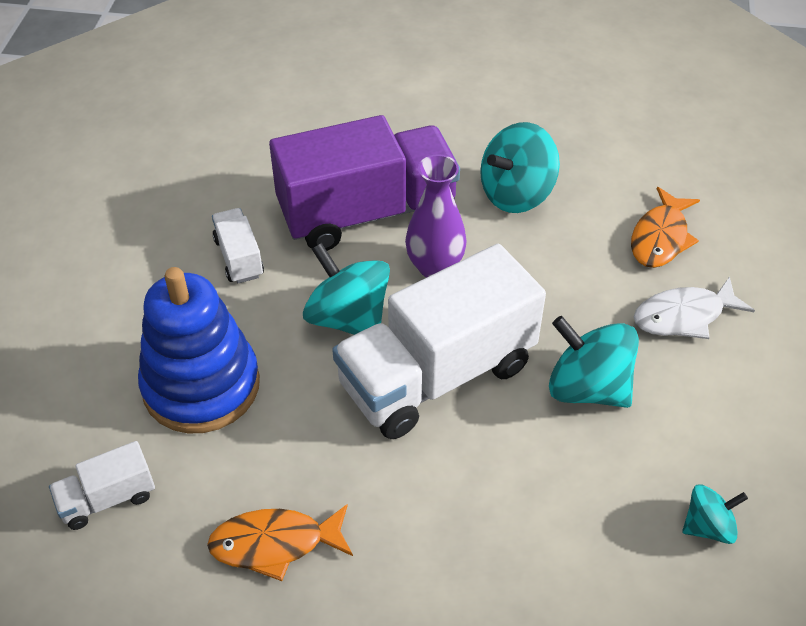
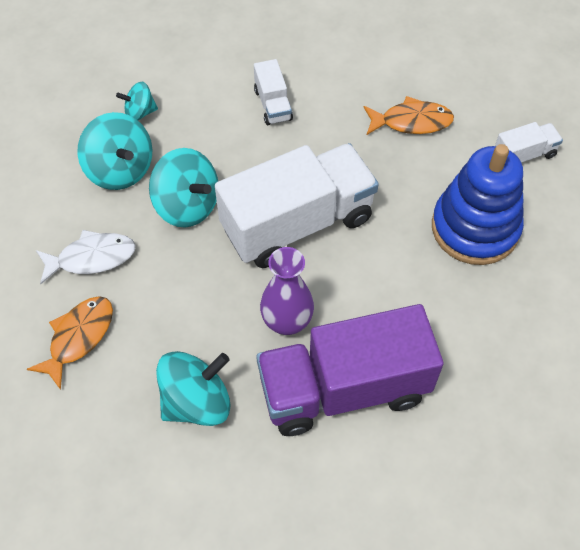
camera: 175 degrees left, 10 degrees up
(239, 258) = (461, 345): white truck -> white truck (273, 105)
(348, 318) = (363, 277): turquoise spinning top -> turquoise spinning top (120, 169)

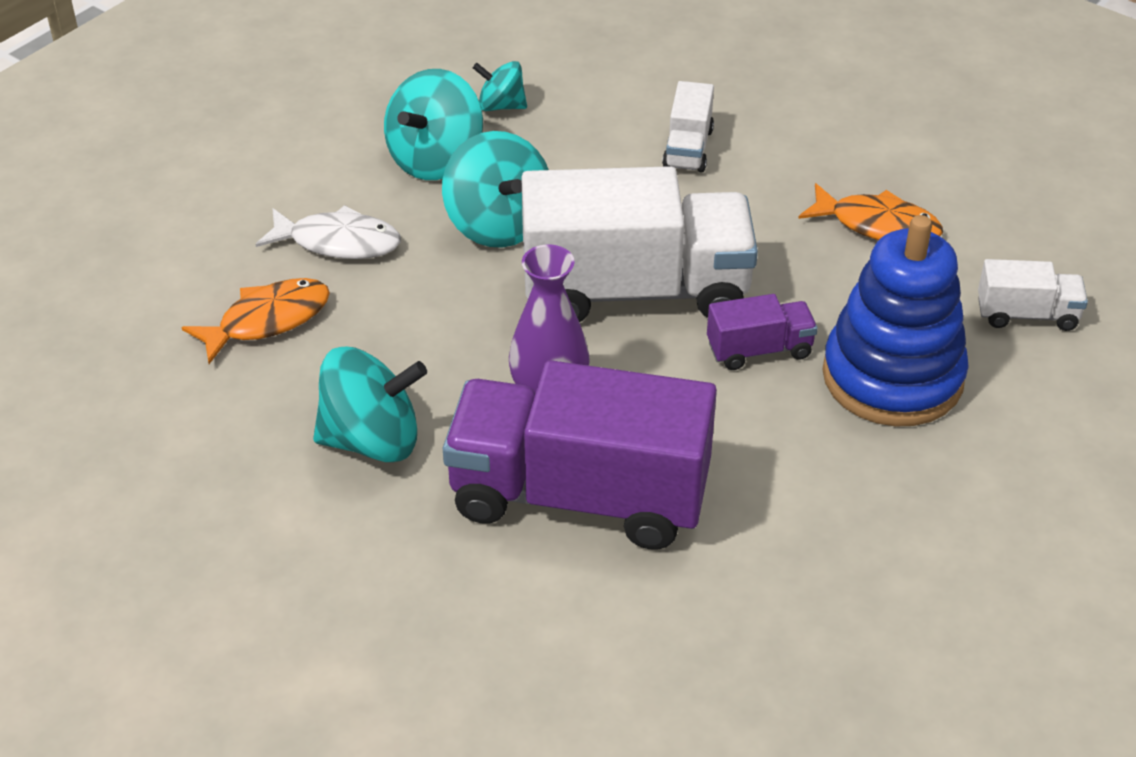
camera: 25 degrees right, 15 degrees down
(120, 169) = (435, 159): turquoise spinning top -> turquoise spinning top turned 45 degrees clockwise
(391, 238) = (759, 350): none -> purple truck

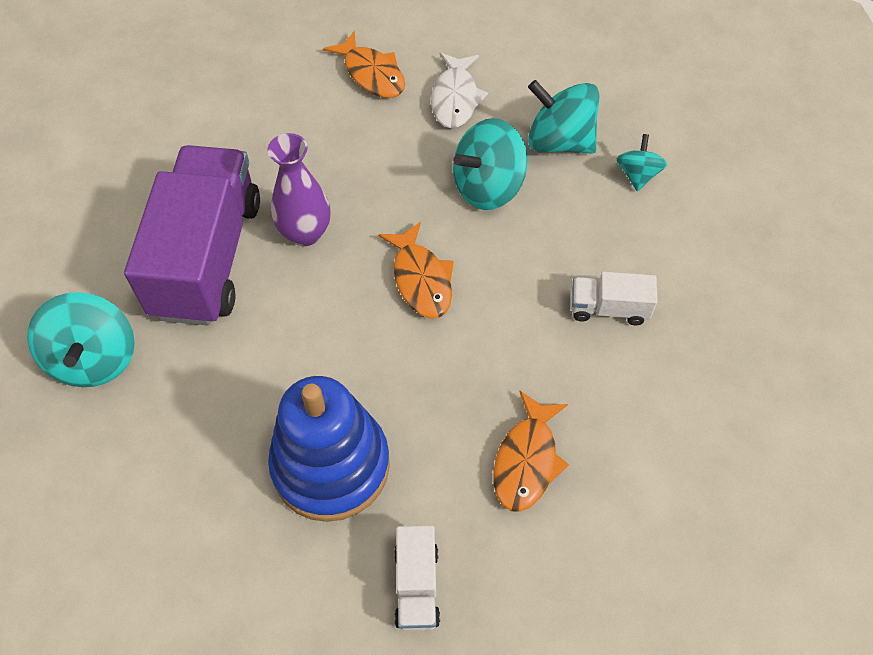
camera: 85 degrees right, 15 degrees up
(372, 440) = (261, 141): turquoise spinning top -> turquoise spinning top (94, 359)
(635, 290) = (421, 279): white truck -> orange fish
(759, 350) = (358, 366): purple truck -> none

